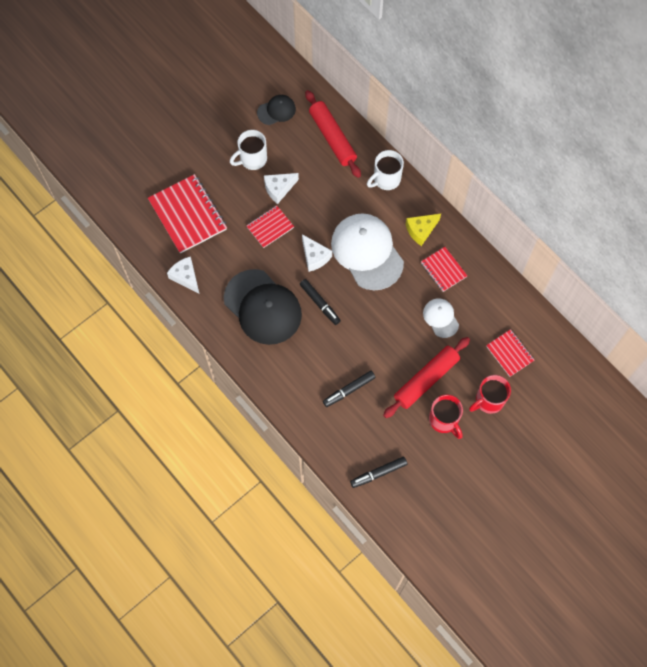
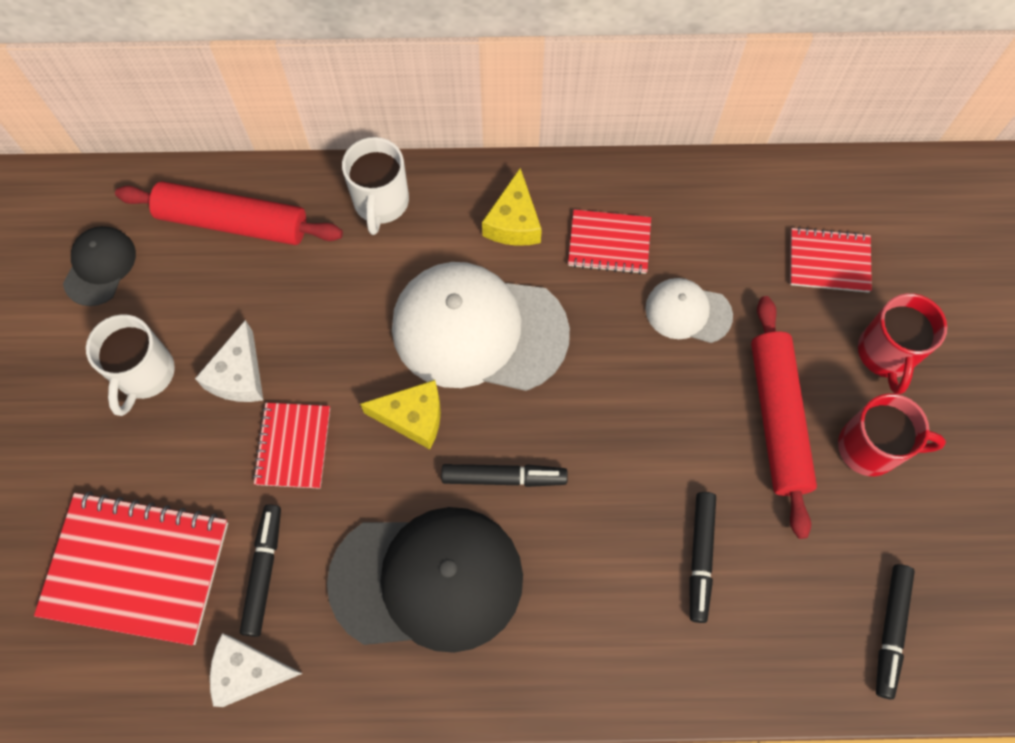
camera: 50 degrees left, 0 degrees up
(221, 254) = (264, 571): none -> black marker
(314, 257) = (413, 417): white cheese -> yellow cheese

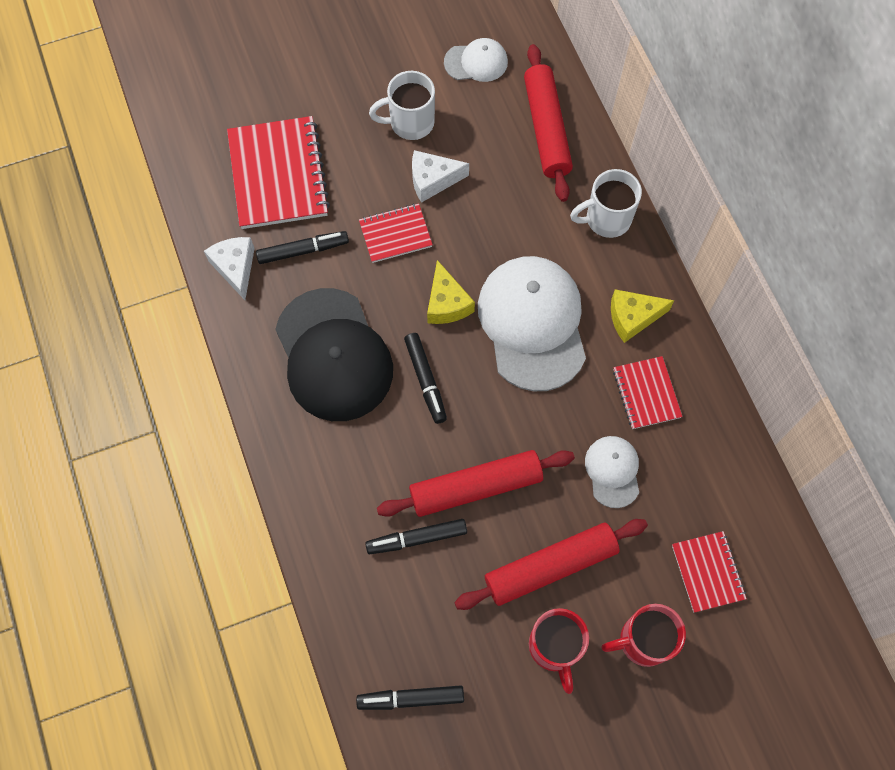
camera: 70 degrees right, 0 degrees up
(100, 266) = (476, 62): black cap -> white cap
(658, 467) = (475, 487): none -> red rolling pin

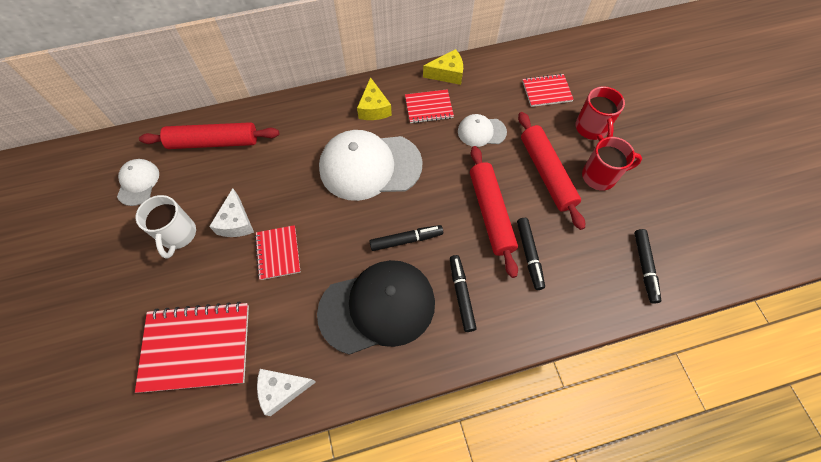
camera: 85 degrees left, 5 degrees down
(303, 250) = (277, 328): black marker -> black marker (461, 294)
(447, 303) = (345, 220): yellow cheese -> yellow cheese (447, 74)
(606, 219) = (297, 114): white mug -> none

